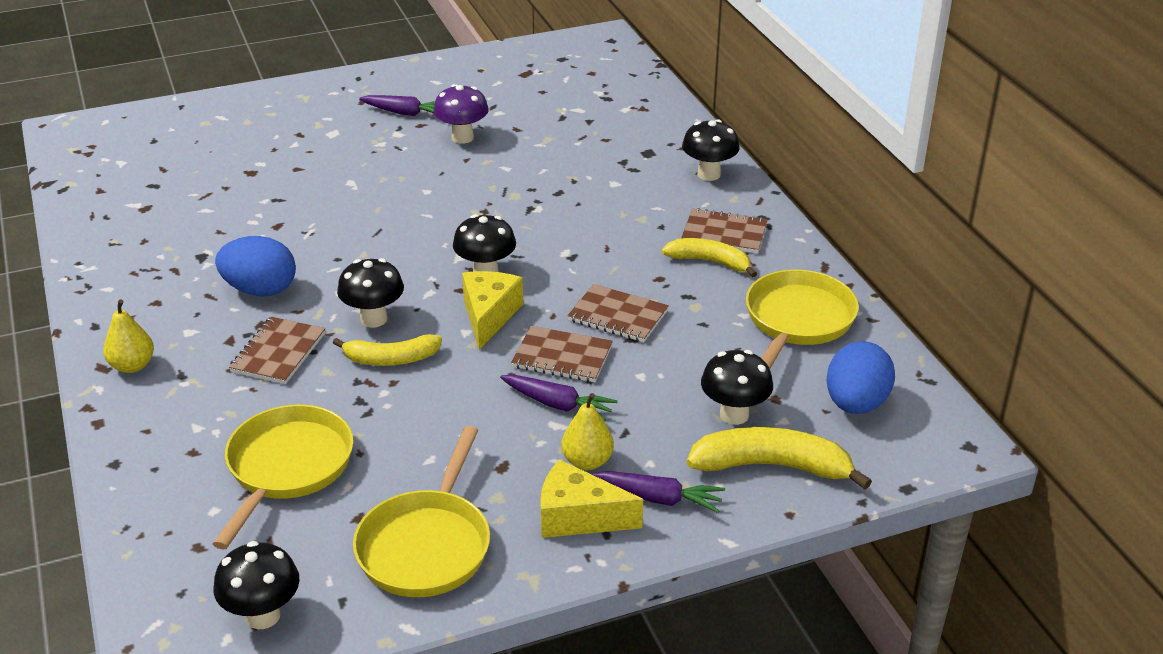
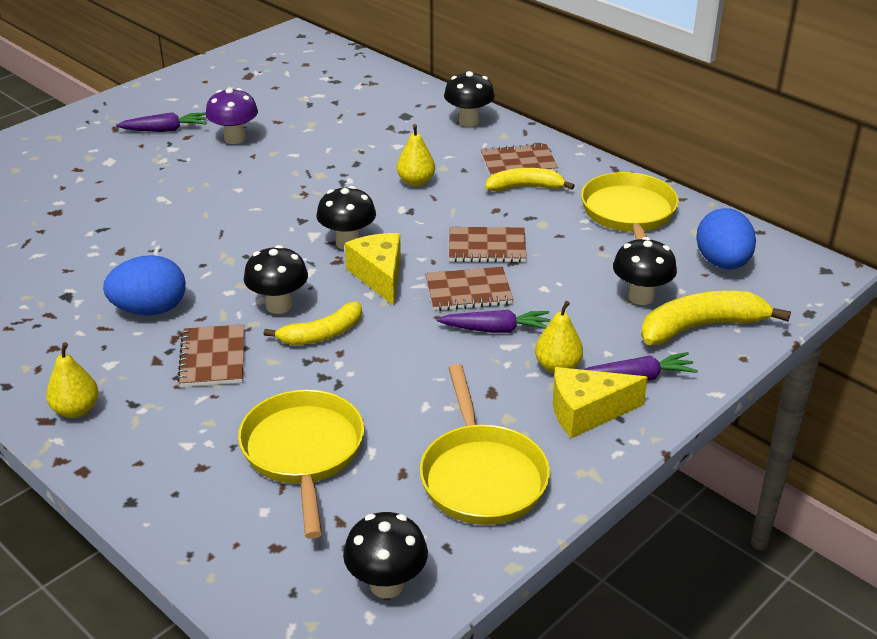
camera: 25 degrees left, 0 degrees up
(602, 227) = (416, 182): none -> yellow pear

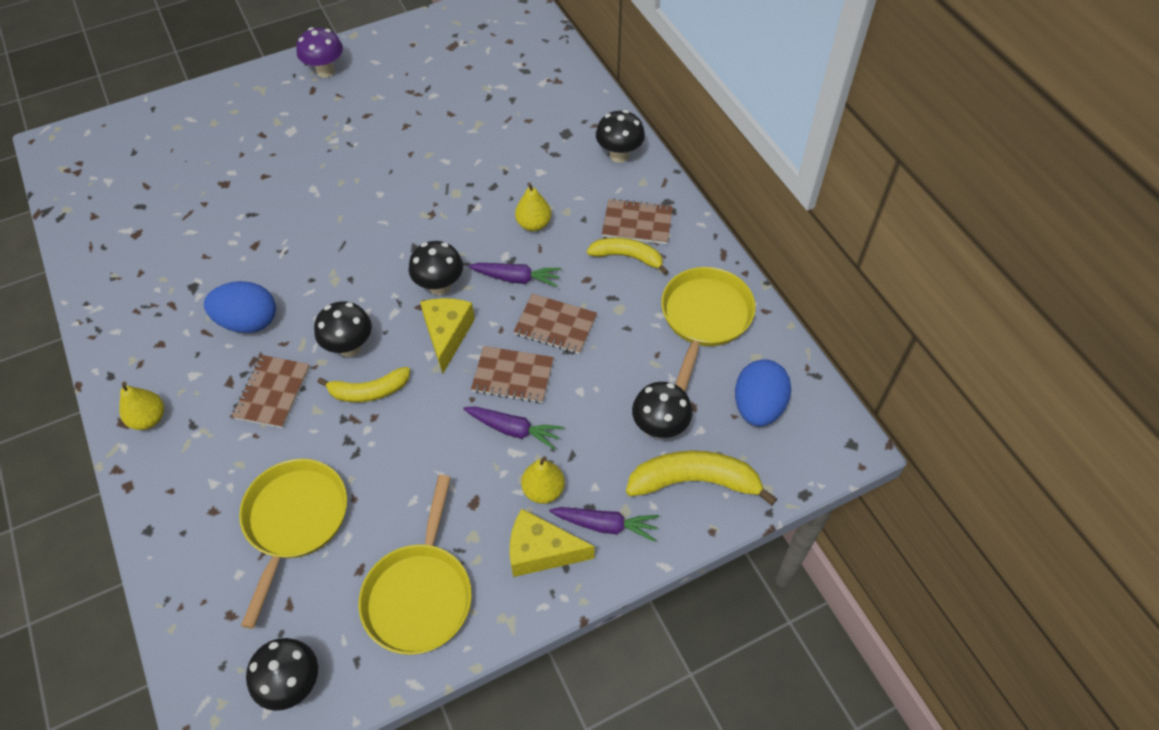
camera: 20 degrees right, 20 degrees up
(165, 130) = (352, 102): purple carrot -> purple carrot (516, 278)
(234, 139) = (404, 128): purple mushroom -> purple mushroom (325, 71)

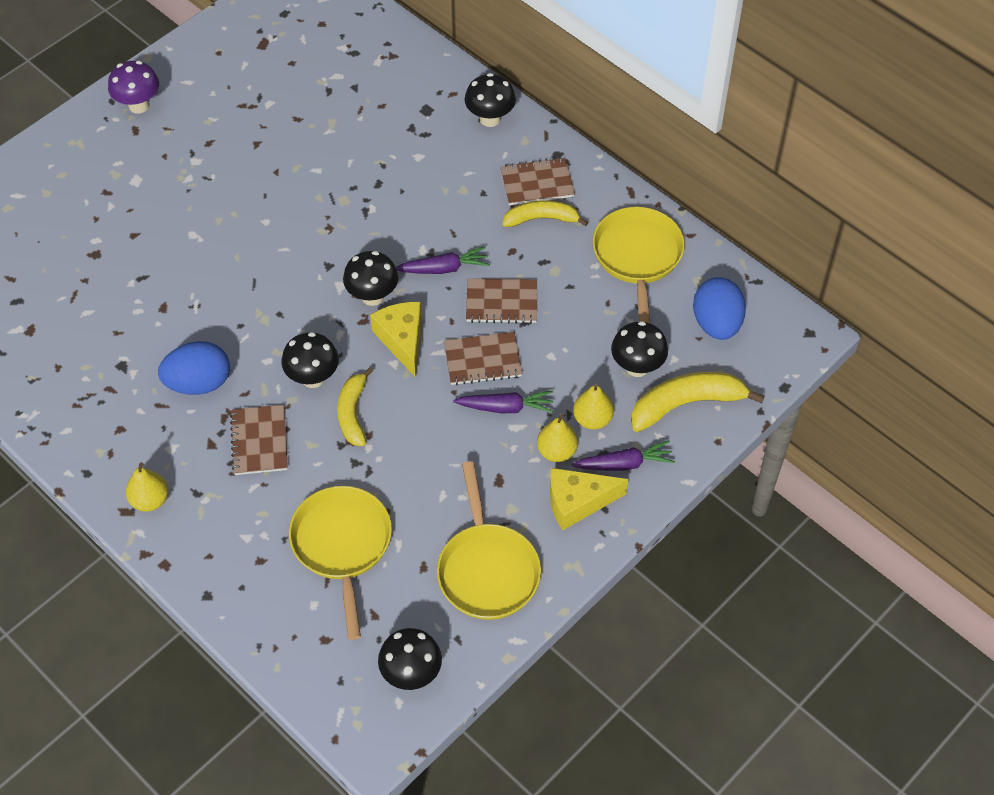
camera: 20 degrees left, 0 degrees up
(369, 391) = (353, 413): yellow banana -> yellow banana turned 120 degrees clockwise
(533, 224) = (436, 211): yellow pear -> yellow pear (592, 419)

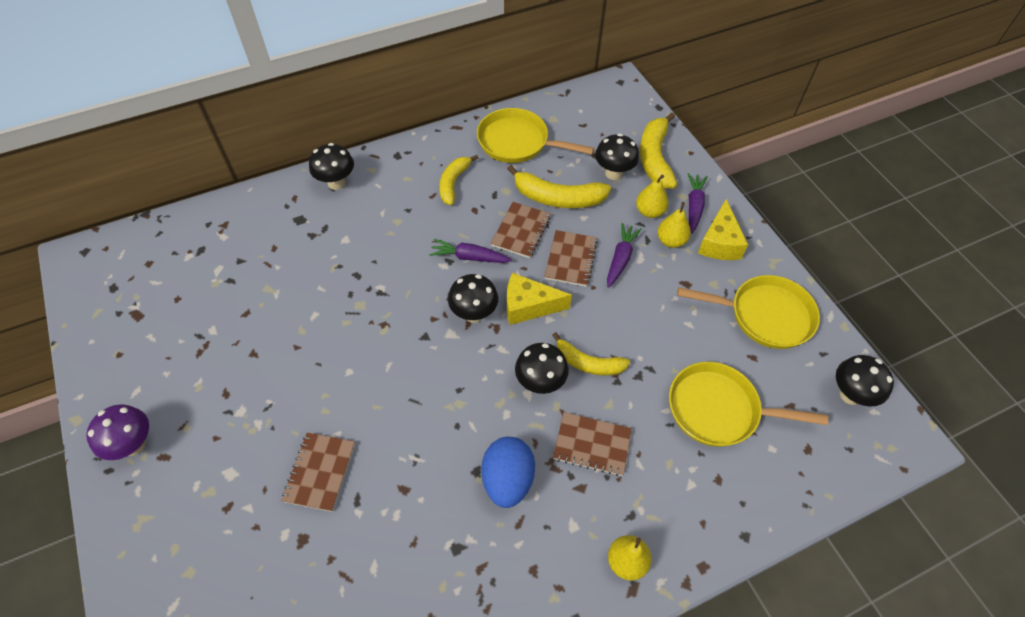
camera: 70 degrees left, 0 degrees up
(443, 268) = (469, 257): purple carrot -> purple carrot turned 90 degrees counterclockwise
(537, 183) = (418, 175): brown notebook -> brown notebook (319, 472)
(568, 322) = (557, 198): none -> yellow banana
(716, 323) = (594, 121): blue egg -> none

